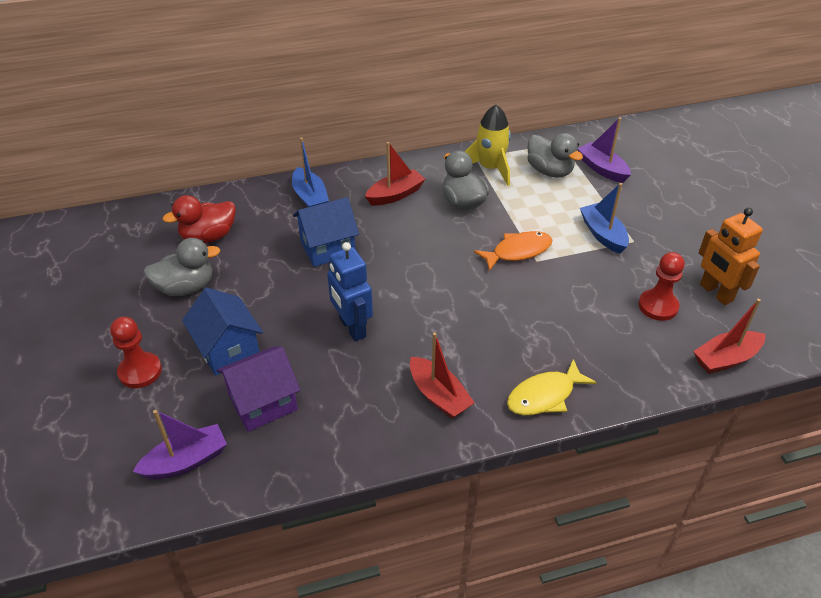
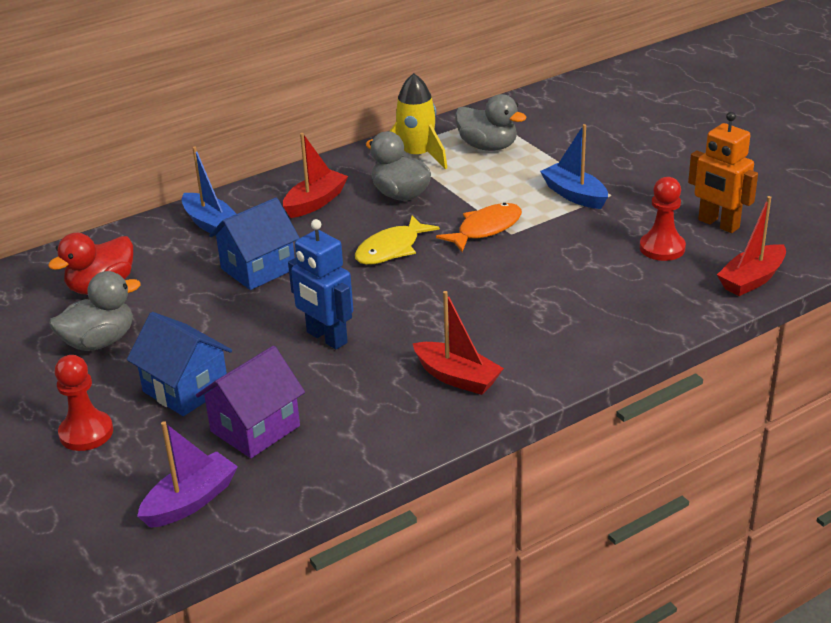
camera: 15 degrees left, 10 degrees down
(544, 396) = (574, 352): yellow fish -> yellow fish (391, 249)
(602, 169) = (547, 134): purple boat -> none

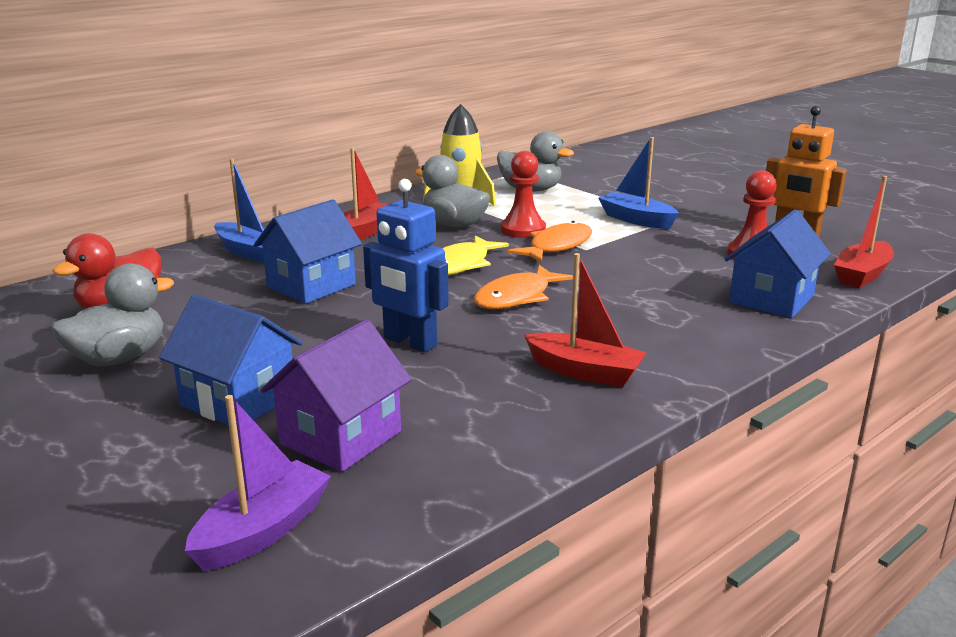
camera: 10 degrees left, 10 degrees down
(86, 433) = (101, 456): red pawn -> red pawn (523, 230)
(429, 292) = (517, 297): none -> orange fish
(651, 305) = (771, 299): none -> blue house

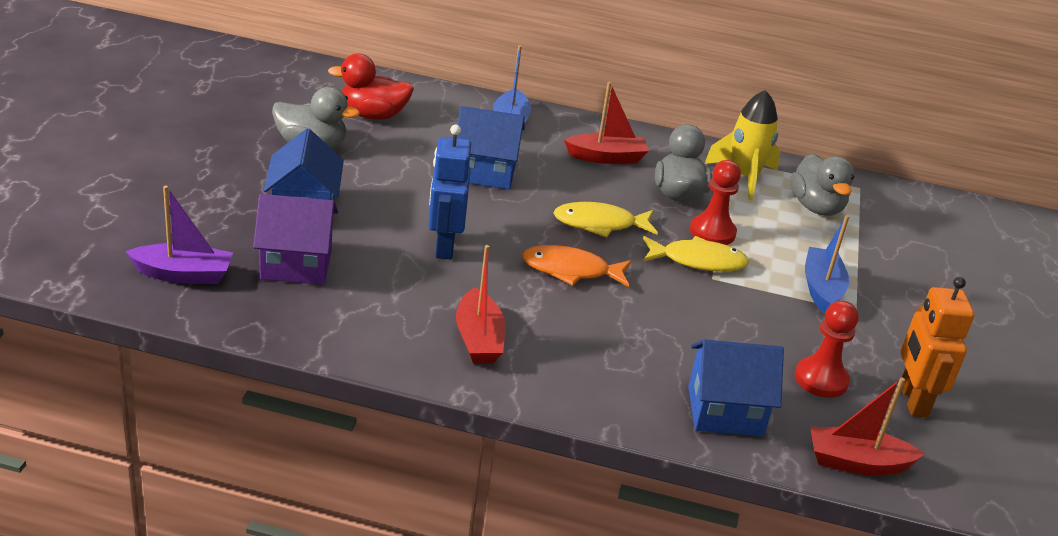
camera: 50 degrees right, 10 degrees up
(557, 246) = (698, 261): orange fish -> yellow fish

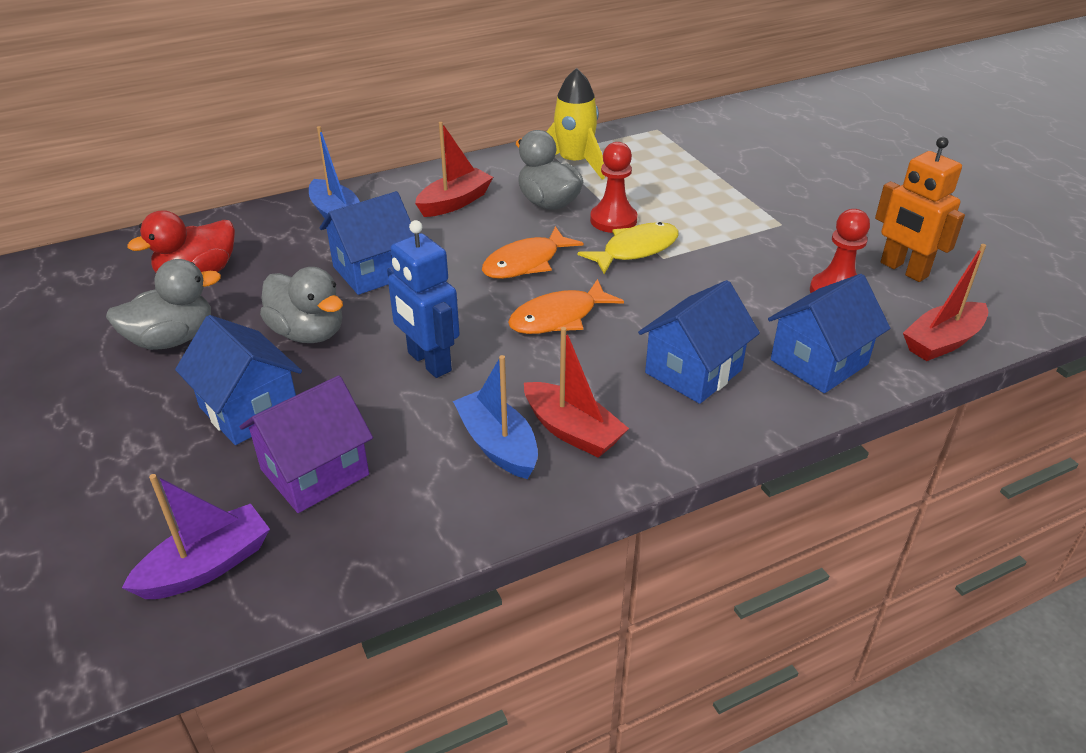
camera: 35 degrees left, 5 degrees up
(599, 224) = (526, 263): yellow fish -> orange fish
(617, 358) = (693, 371): none -> blue house
(816, 207) = (652, 159): grey duck -> grey duck (308, 333)
(821, 288) = (740, 220): blue boat -> blue boat (498, 445)

